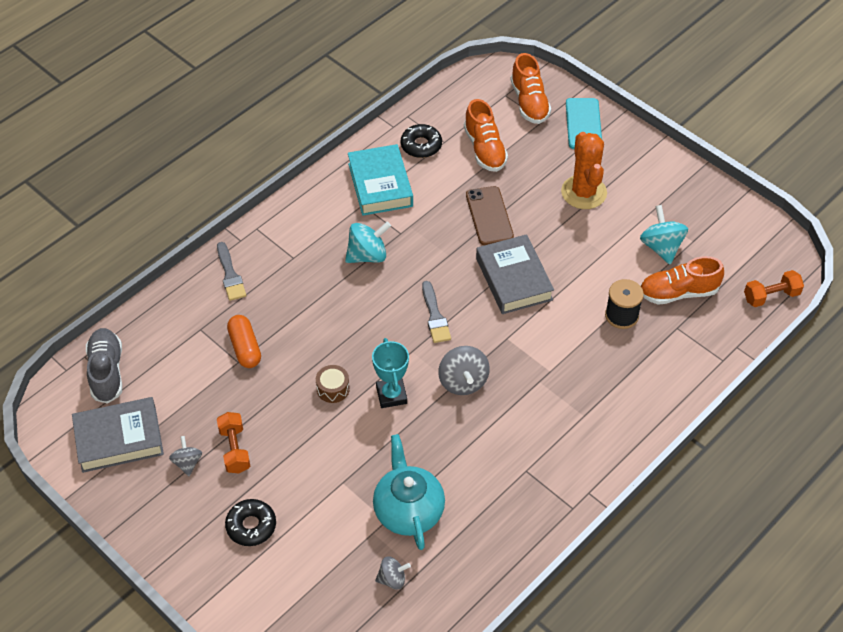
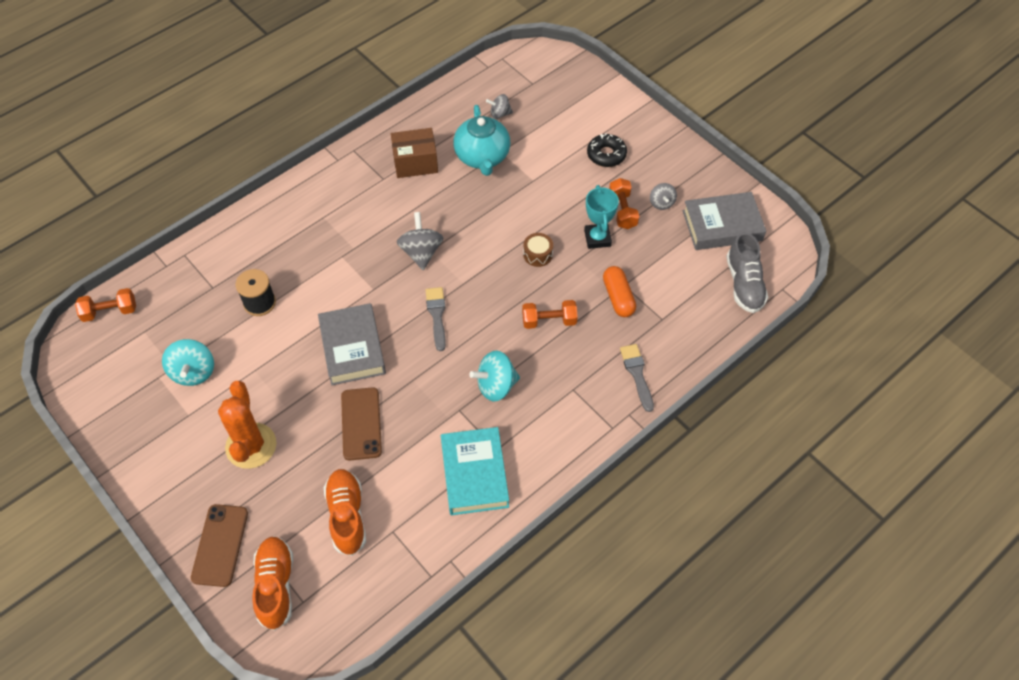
camera: 175 degrees left, 5 degrees up
(318, 319) = (549, 321): none -> orange dumbbell
(391, 395) = (486, 245): turquoise trophy -> turquoise trophy (597, 238)
(421, 145) = (420, 528): black donut -> none
(491, 495) = (415, 163): none -> brown box
(583, 124) = (220, 545): turquoise phone -> brown phone
(678, 292) = (197, 322): orange shoe -> none

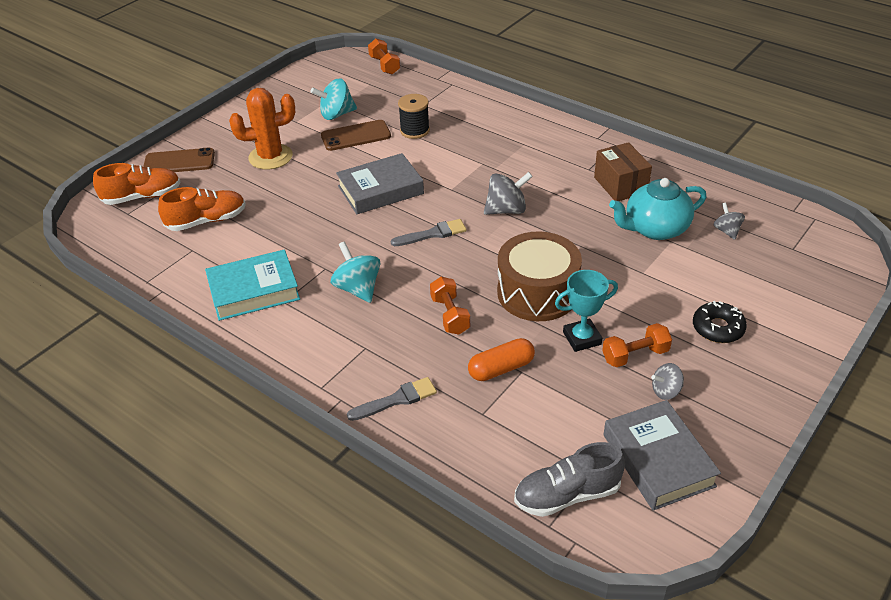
camera: 80 degrees right, 15 degrees down
(361, 424) = (300, 211): brown phone -> brown phone (356, 136)
(538, 254) = (537, 292): brown drum -> brown drum, size x2.35

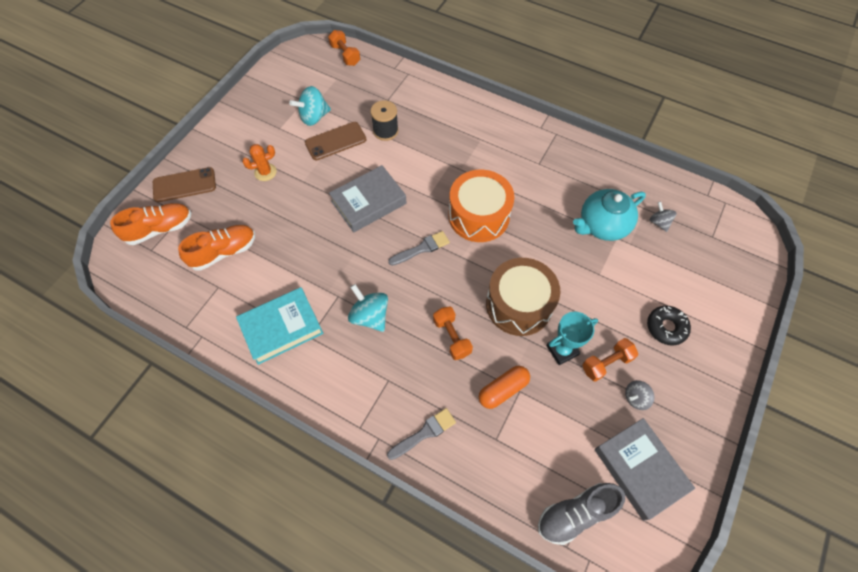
camera: 10 degrees left, 20 degrees up
(270, 157) = (265, 172): orange cactus -> orange cactus, size x0.58
(506, 210) = (479, 216): grey spinning top -> orange drum
(620, 185) = (567, 179): brown box -> none

